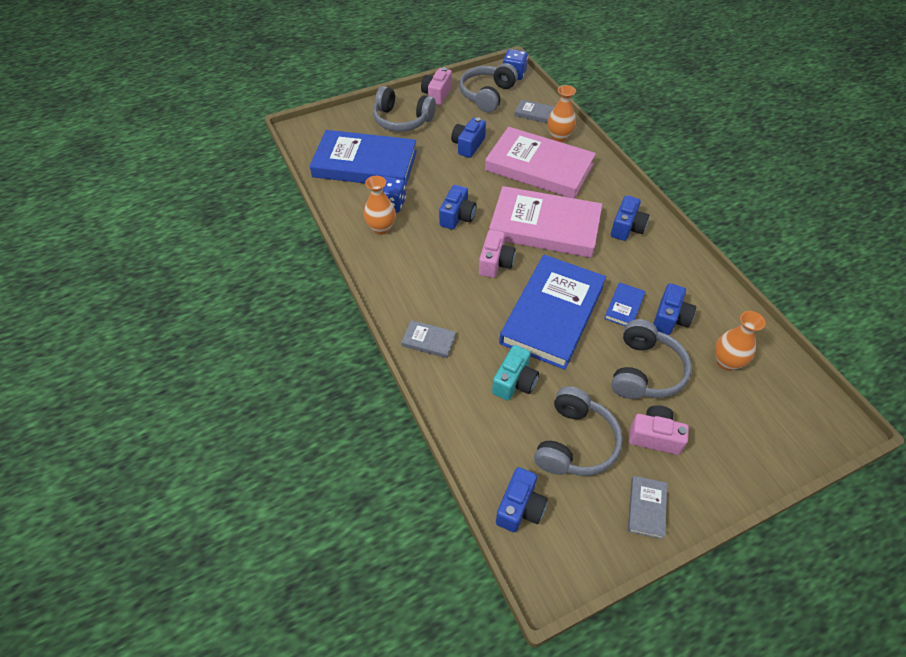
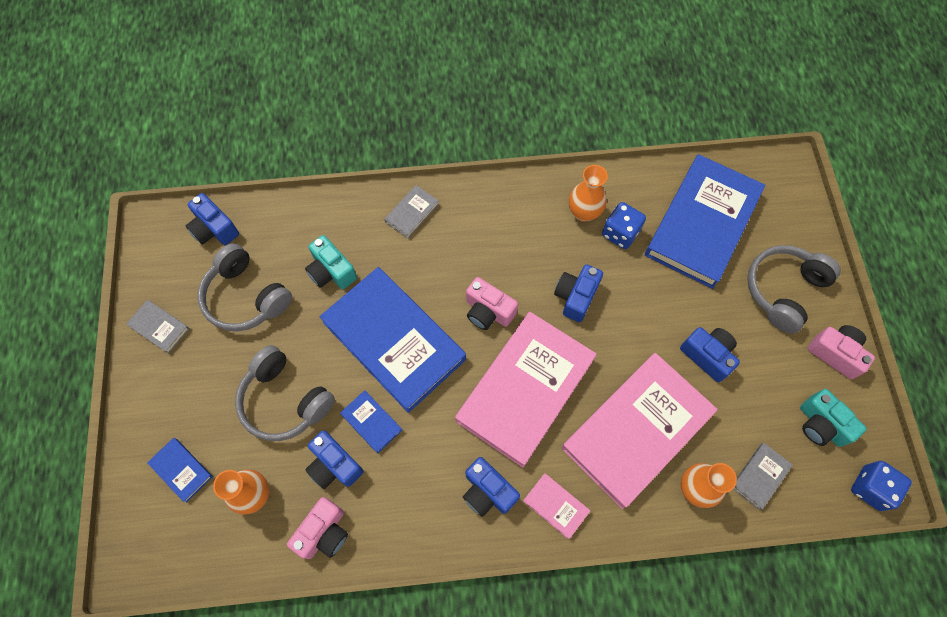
camera: 110 degrees right, 15 degrees up
(457, 216) = (576, 297): blue camera -> blue camera turned 75 degrees clockwise
(487, 95) = (821, 424): grey headphones -> turquoise camera
(612, 193) = (556, 506): none -> pink book
(654, 436) = (215, 370): pink camera -> pink camera (324, 532)
(748, 423) = (181, 470): none -> blue book

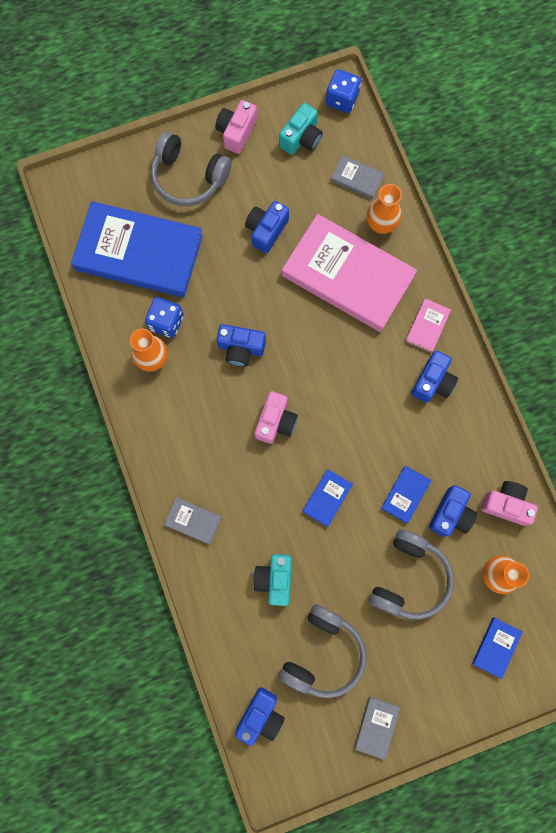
camera: 105 degrees left, 10 degrees up
(331, 271) = (275, 579): turquoise camera -> turquoise camera turned 150 degrees clockwise
(394, 341) = (327, 498): blue book -> blue book, size x0.41
(525, 390) = (339, 372): pink book -> none

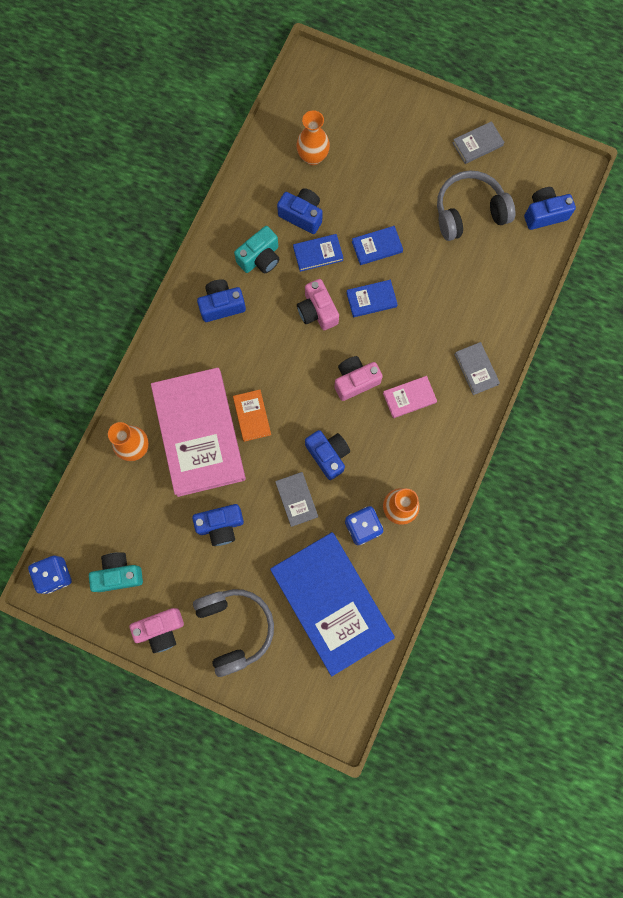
camera: 135 degrees left, 0 degrees up
(275, 579) = (457, 283): turquoise camera -> turquoise camera (260, 258)
(323, 323) = (252, 416): none -> orange book
(357, 178) = (113, 500): grey book -> grey book (296, 499)
(409, 578) = (369, 204): grey headphones -> none
(427, 326) = (184, 344): pink book -> pink book (409, 397)
(450, 514) = (302, 215): blue camera -> blue camera turned 45 degrees clockwise
(496, 647) = (358, 119): blue book -> blue book (377, 247)
(506, 504) = (260, 188): pink camera -> pink camera (317, 311)

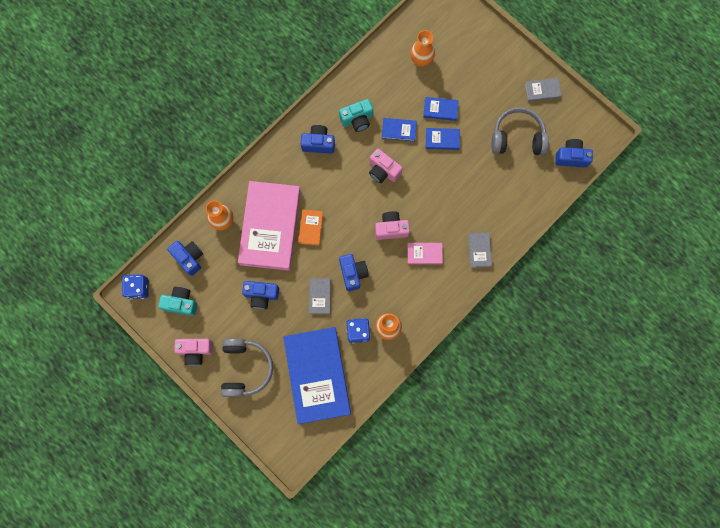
camera: 20 degrees right, 0 degrees up
(302, 215) = (398, 99): blue camera -> blue camera (189, 258)
(317, 311) = (383, 170): pink camera -> pink camera turned 45 degrees counterclockwise
(371, 299) = (424, 175): blue book -> blue book (440, 109)

